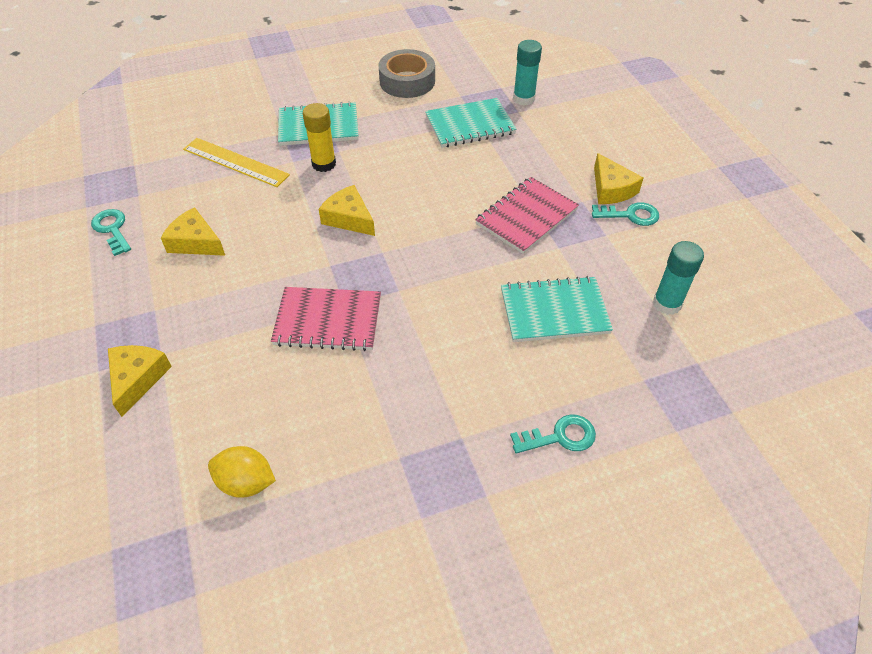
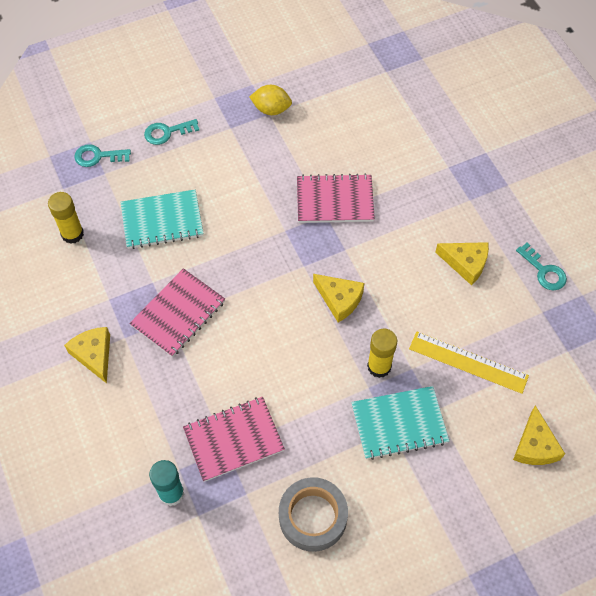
camera: 175 degrees right, 10 degrees up
(137, 379) = (455, 148): yellow cheese -> yellow cheese (535, 445)
(246, 482) = (359, 94): yellow lemon -> yellow lemon (271, 109)
(470, 125) = (233, 440): turquoise notebook -> pink notebook
(630, 215) = (82, 323): turquoise key -> turquoise key (98, 156)
(667, 304) = (72, 234): turquoise glue stick -> yellow glue stick

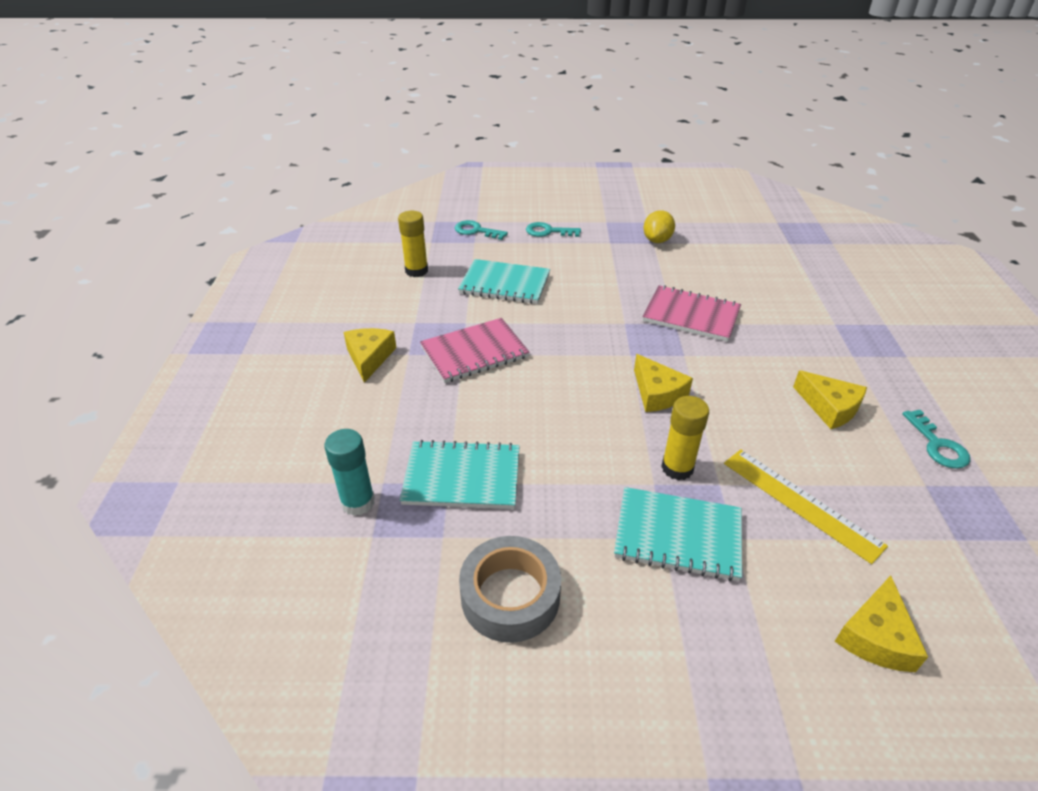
camera: 25 degrees right, 20 degrees down
(233, 440) = (462, 477): pink notebook -> turquoise notebook
(271, 109) = (657, 240): yellow lemon -> yellow lemon turned 75 degrees clockwise

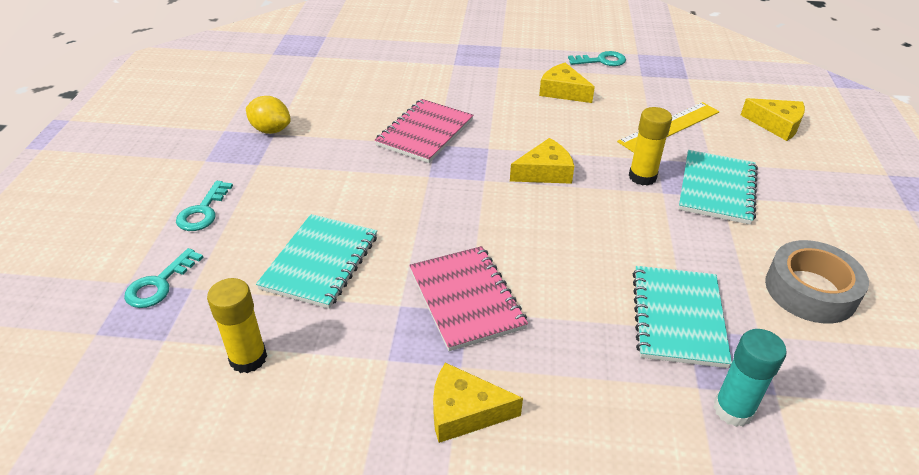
camera: 85 degrees left, 0 degrees up
(829, 407) = (563, 91): yellow cheese -> yellow cheese turned 105 degrees counterclockwise

